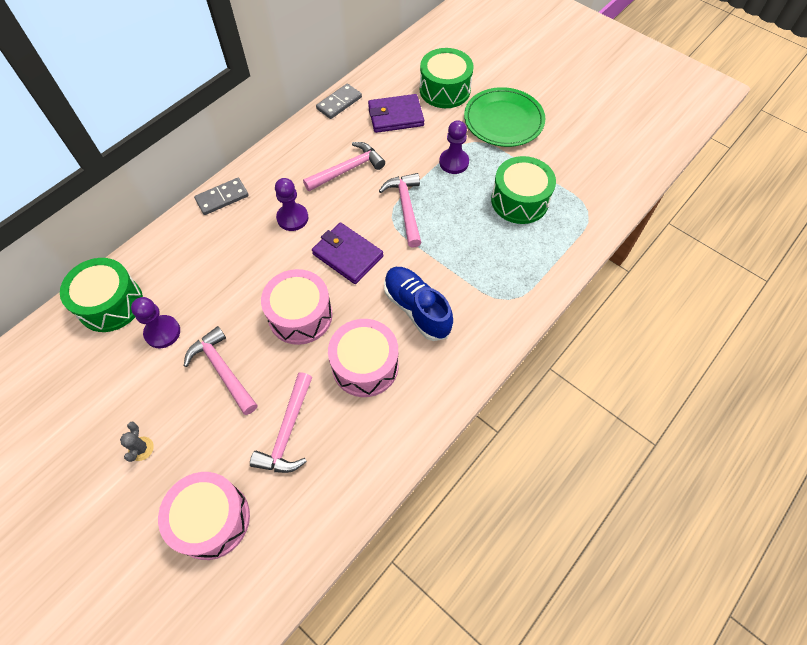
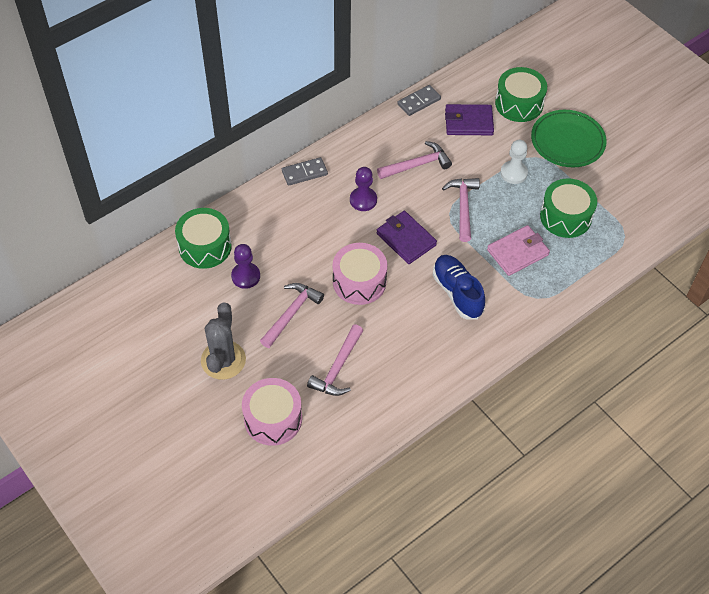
camera: 10 degrees right, 5 degrees down
(141, 448) = (223, 360): grey cactus -> grey cactus, size x2.29
(222, 370) = (291, 313): pink hammer -> pink hammer turned 60 degrees clockwise
(365, 365) = (407, 330): pink drum -> none
(454, 162) = (513, 173): purple pawn -> white pawn
(476, 249) = (517, 252): none -> pink wallet

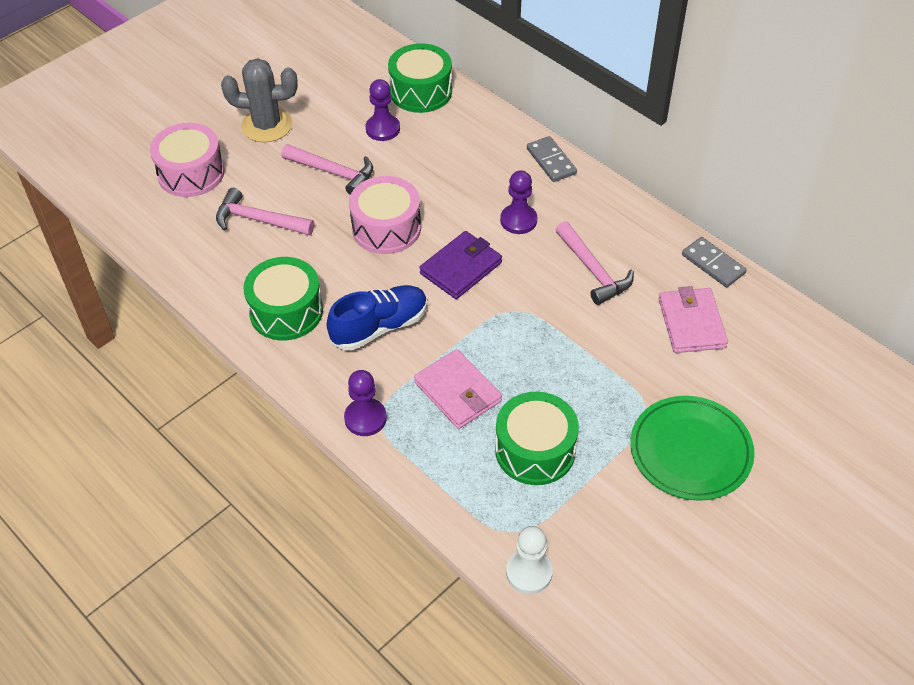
camera: 85 degrees right, 5 degrees down
(463, 207) = (528, 325): pink hammer -> none
(468, 122) = (691, 323): purple wallet -> pink wallet
(513, 173) = (605, 382): white pawn -> white pawn (529, 572)
(519, 104) = (750, 384): green drum -> green drum (286, 311)
(537, 306) = (365, 418): none -> purple pawn

